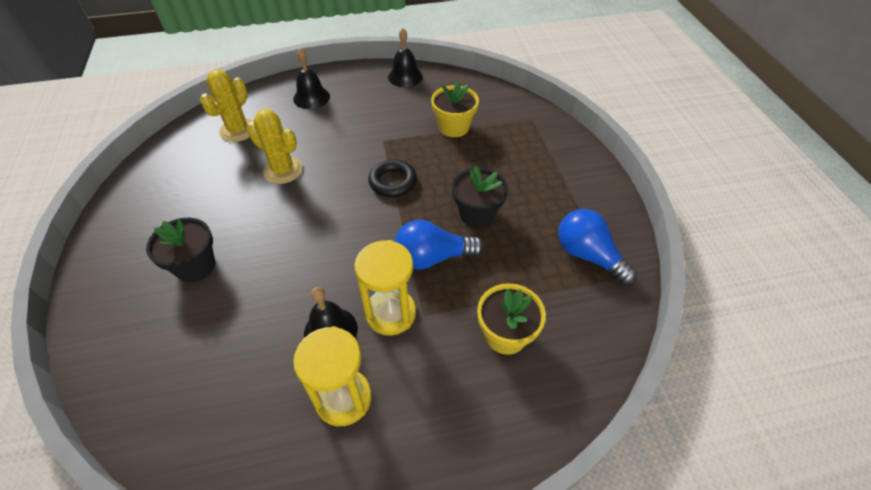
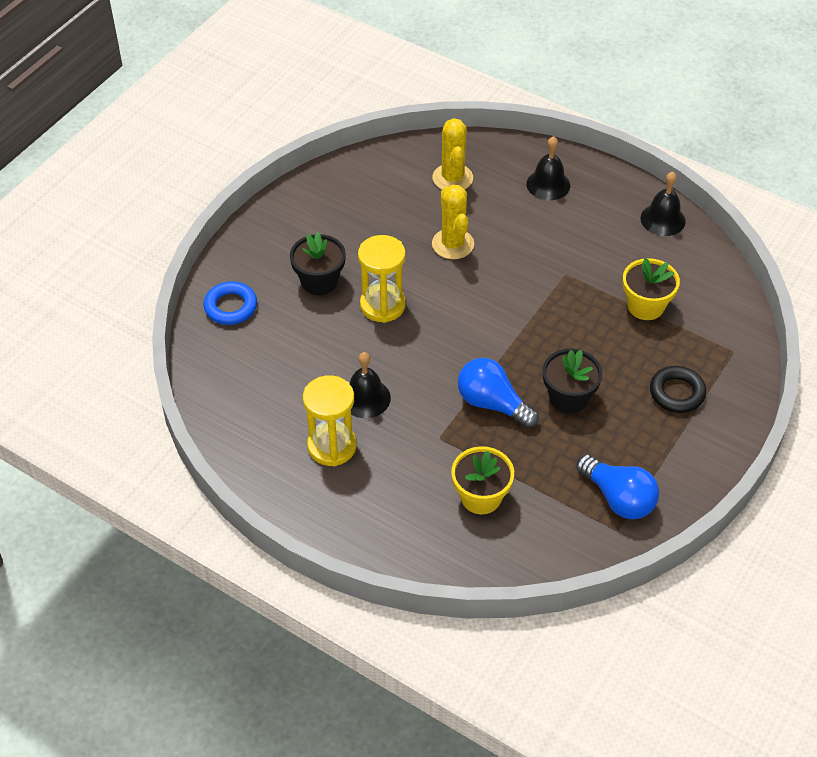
camera: 45 degrees right, 0 degrees up
(122, 347) = (230, 307): none -> blue ring
(238, 130) = (452, 178): yellow cactus -> yellow cactus turned 75 degrees counterclockwise
(390, 313) = (417, 419): yellow hourglass -> yellow hourglass (382, 305)
(393, 182) = (531, 319): black ring -> black ring (677, 393)
(588, 255) = (618, 498): blue light bulb -> blue light bulb turned 135 degrees clockwise

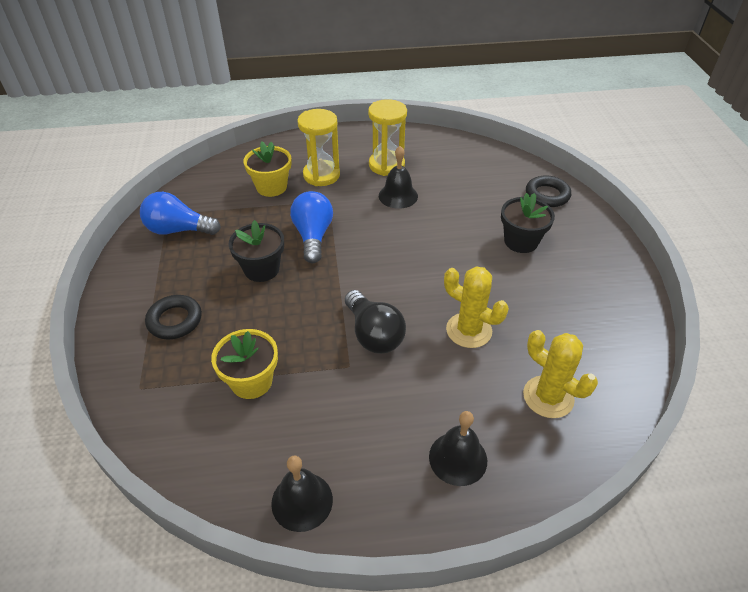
camera: 140 degrees right, 5 degrees down
(230, 307) = (547, 195): blue ring -> black ring
(382, 305) = (459, 252): yellow hourglass -> yellow hourglass (321, 175)
(492, 404) = (313, 236): blue light bulb -> blue light bulb turned 90 degrees counterclockwise
(526, 284) = (373, 334): none -> black light bulb

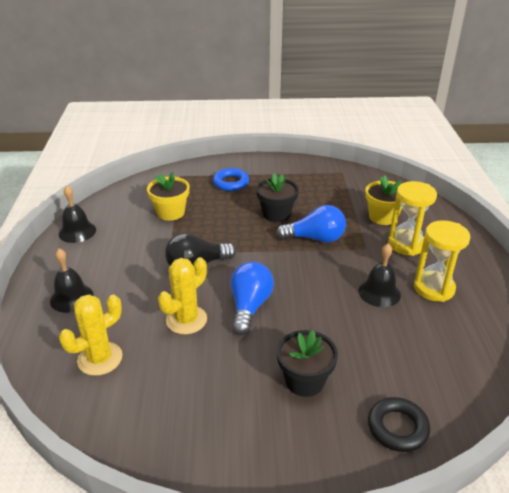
camera: 95 degrees right, 10 degrees down
(175, 320) = (231, 183): black ring -> blue ring
(178, 230) = (323, 178): blue light bulb -> blue light bulb (249, 306)

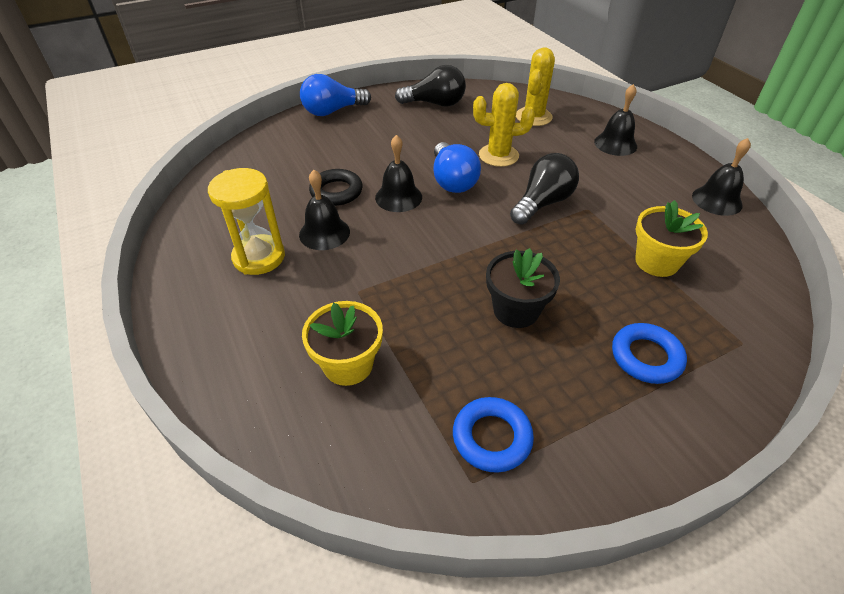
camera: 155 degrees right, 10 degrees up
(186, 320) = (498, 155): yellow cactus -> yellow cactus turned 75 degrees clockwise
(186, 427) = (435, 104): none -> black light bulb
(304, 381) = (368, 144): black flower pot -> none
(306, 305) = (398, 197): none -> black bell
(315, 238) = (433, 284): blue light bulb -> blue light bulb (332, 111)
(325, 180) = (492, 437): none -> blue ring
(397, 428) = (288, 137): black ring -> black ring (336, 192)
(406, 244) = (300, 316): yellow hourglass -> none

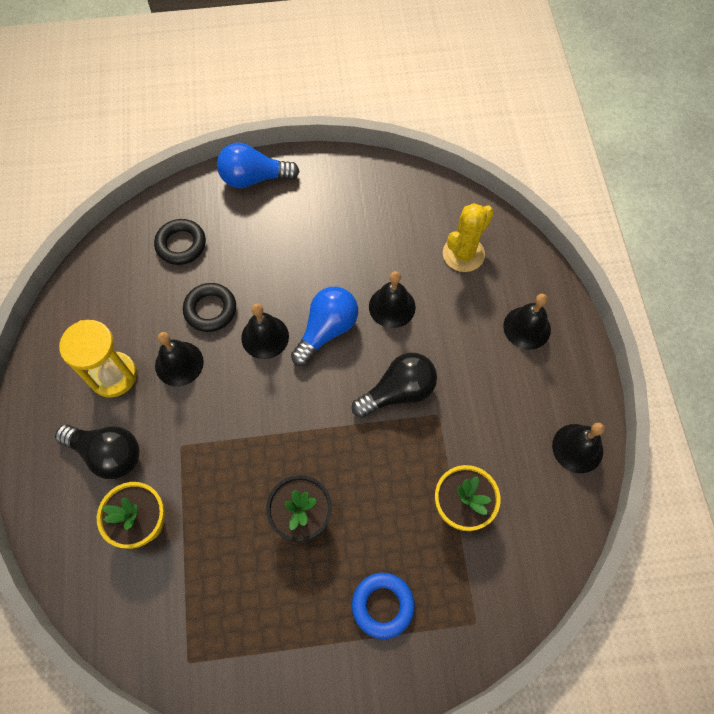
camera: 20 degrees right, 20 degrees up
(286, 159) = (181, 244): none -> black ring
(435, 104) = (367, 197): black light bulb -> black light bulb (107, 454)
(452, 181) = (327, 330): blue light bulb -> blue light bulb turned 150 degrees counterclockwise
(492, 437) = (220, 631): blue ring -> none
(498, 155) = (392, 306): yellow cactus -> black bell

